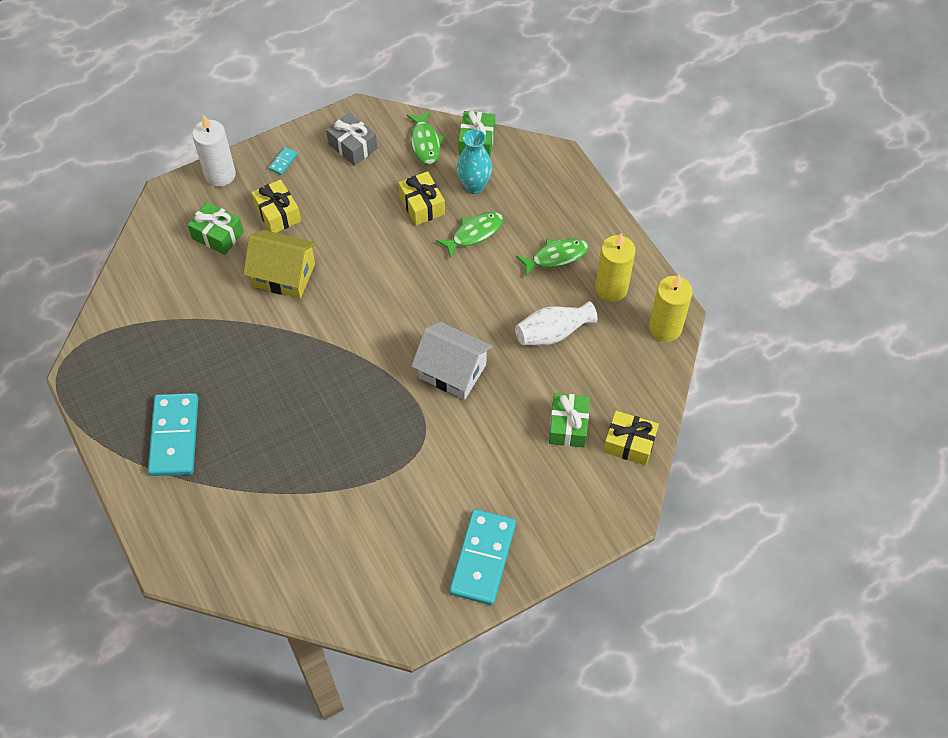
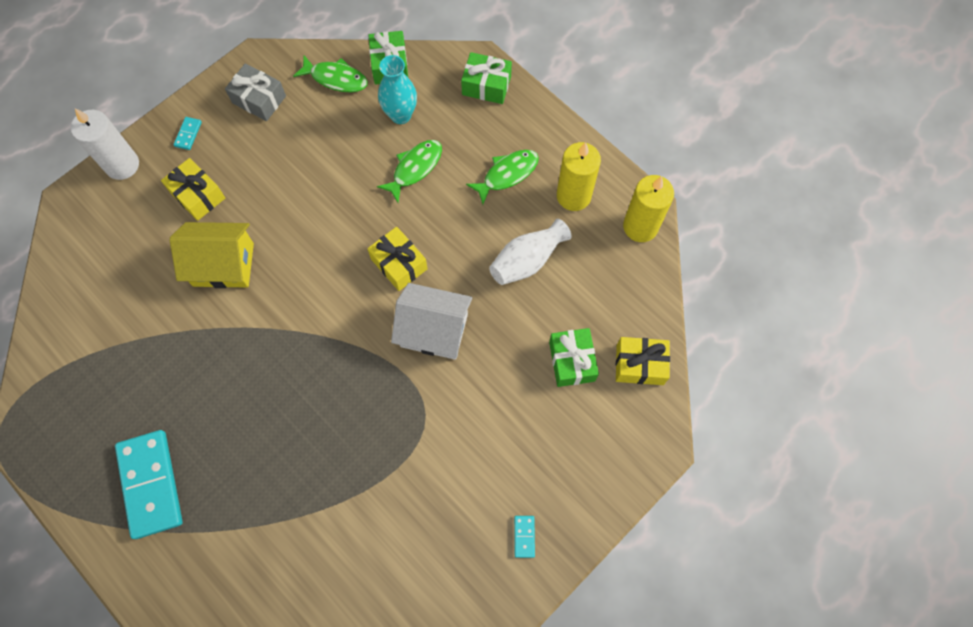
camera: 15 degrees left, 10 degrees up
(217, 235) = (138, 235): green gift -> green gift (486, 85)
(422, 205) = (351, 149): yellow gift -> yellow gift (399, 264)
(425, 143) = (336, 78): green fish -> green fish turned 45 degrees counterclockwise
(483, 558) = (524, 536): turquoise domino -> turquoise domino, size x0.40

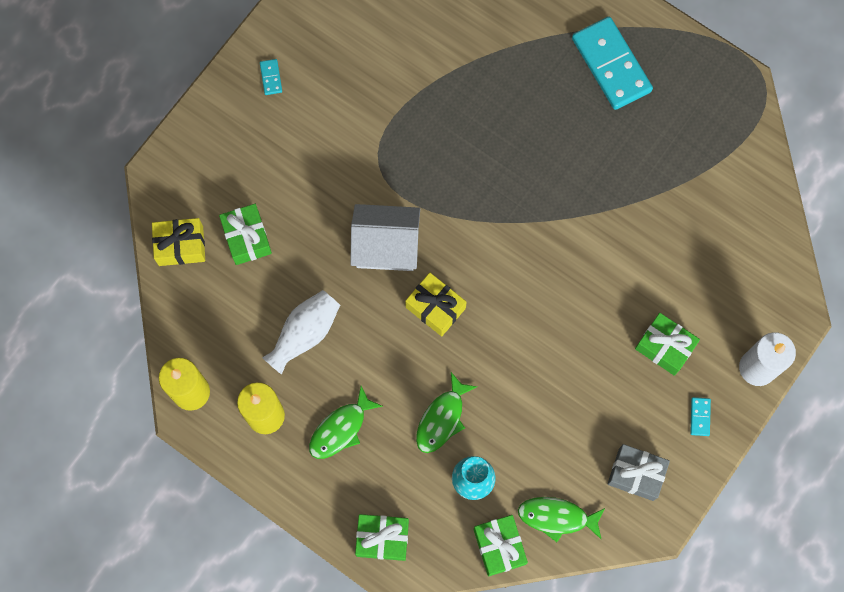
camera: 170 degrees right, 5 degrees up
(198, 195) = (664, 347): yellow gift -> green gift
(223, 264) = (613, 277): yellow house -> none

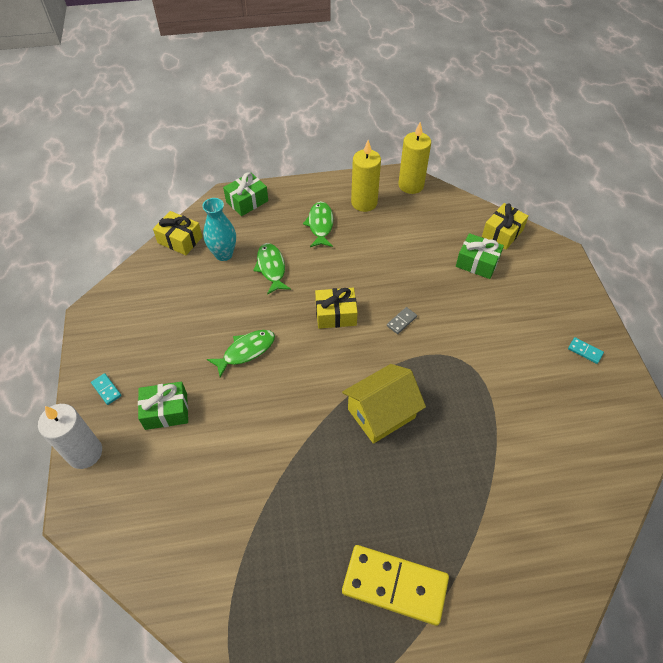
camera: 135 degrees right, 20 degrees down
(305, 333) = (390, 247): white vase -> none
(386, 246) = (401, 321): white house -> grey domino
(494, 183) = (381, 413): none -> yellow house
(499, 546) = (180, 240): green gift -> yellow gift
(557, 517) = (158, 274): green fish -> green fish (246, 351)
(611, 65) = (395, 585): turquoise domino -> yellow domino
(636, 474) = (126, 327): grey gift -> none

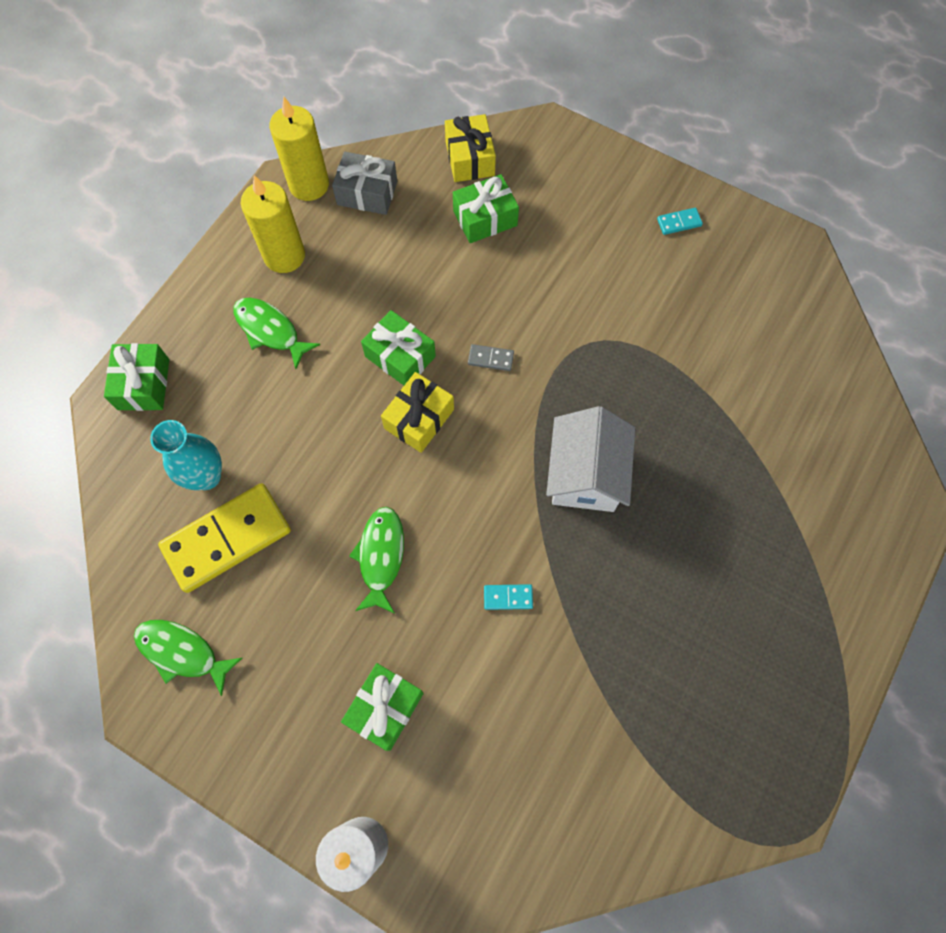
camera: 50 degrees left, 15 degrees up
(106, 390) = (290, 762): turquoise domino -> turquoise domino (508, 597)
(180, 240) = (128, 513): yellow gift -> none
(271, 268) = (283, 437): green fish -> green fish (182, 652)
(361, 283) = (400, 356): none -> green gift
(381, 413) = (585, 474): yellow house -> white house
(395, 585) = (775, 613): yellow domino -> yellow domino (227, 538)
(401, 321) = (490, 359): grey domino -> grey domino turned 75 degrees counterclockwise
(433, 208) = (367, 193): none -> grey gift

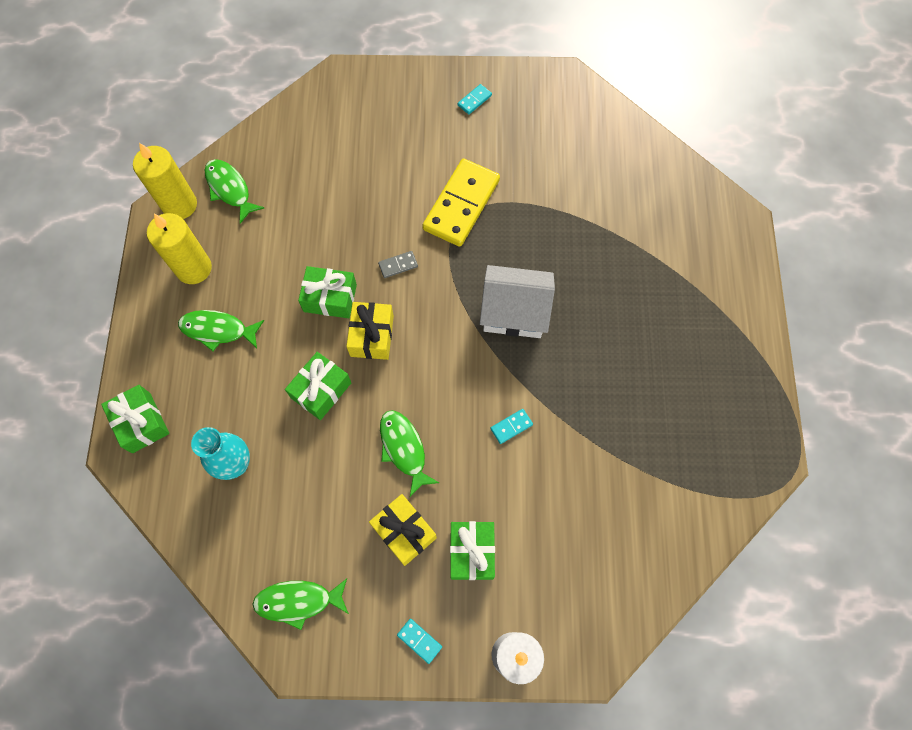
camera: 30 degrees left, 0 degrees up
(227, 538) = (280, 500): yellow domino -> yellow domino (461, 204)
(276, 768) = (419, 640): none -> turquoise domino
(367, 193) = (230, 189): grey gift -> green fish
(470, 158) = (293, 126): yellow gift -> yellow gift (404, 532)
(485, 218) = (332, 165): green gift -> green gift (321, 390)
(585, 474) = (514, 312): white house -> white house turned 60 degrees counterclockwise

